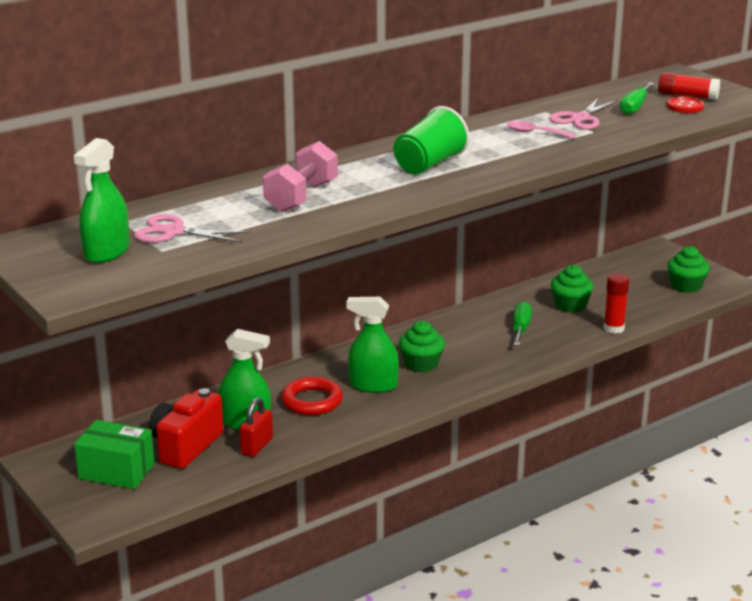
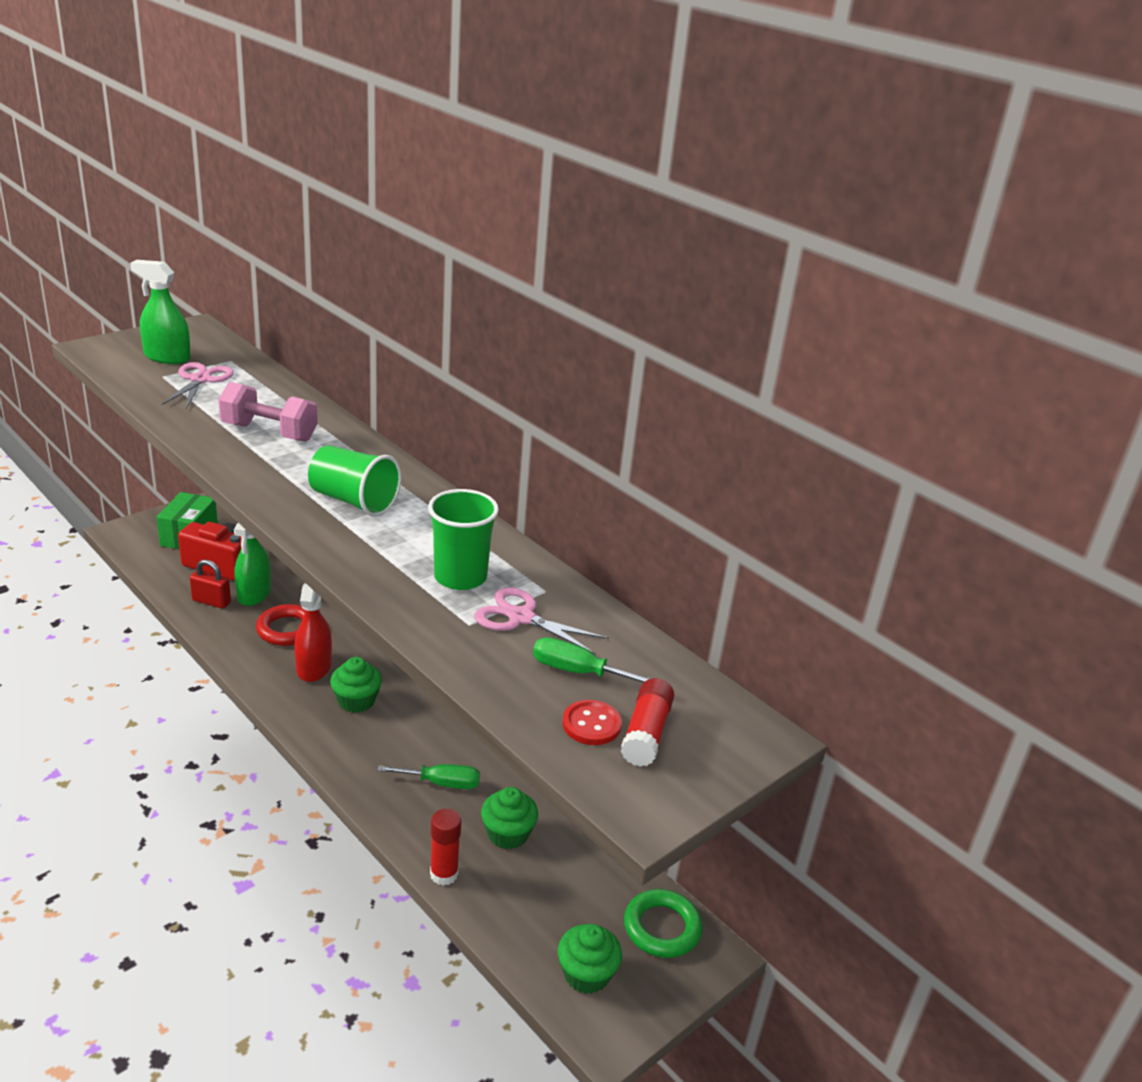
camera: 80 degrees right, 5 degrees up
(373, 385) = (314, 667): green spray bottle -> red spray bottle
(535, 133) = (460, 577): pink spoon -> green cup
(643, 261) = (662, 928): none -> green ring

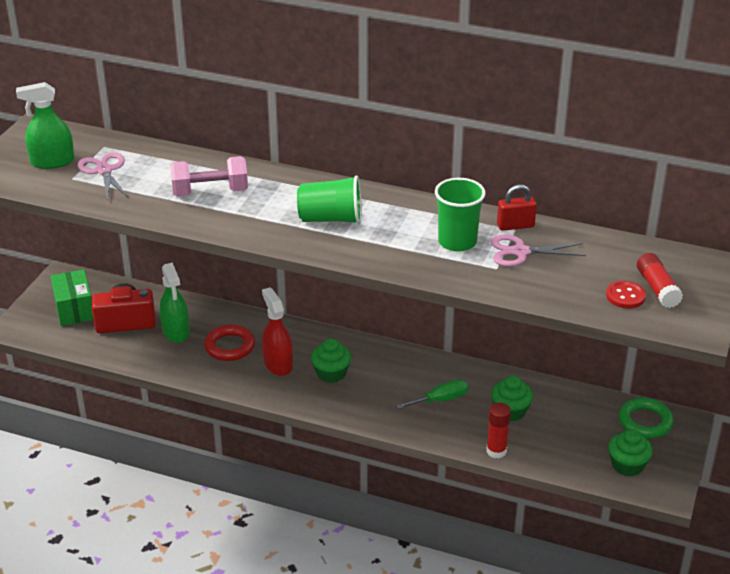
camera: 25 degrees left, 5 degrees up
(211, 601) = (151, 350): red padlock -> red padlock (515, 226)
(578, 672) = (586, 270): green screwdriver -> none

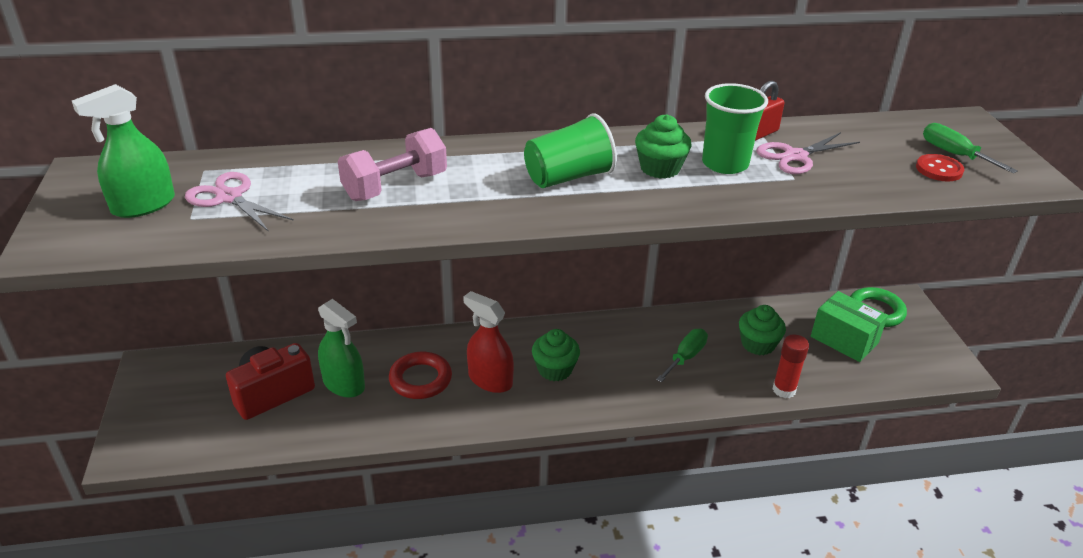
camera: 30 degrees left, 0 degrees up
(74, 309) = (194, 401): green box -> green box (844, 340)
(627, 465) = (903, 358): green cupcake -> green cupcake (660, 168)
(657, 288) = (954, 154): red glue stick -> green screwdriver

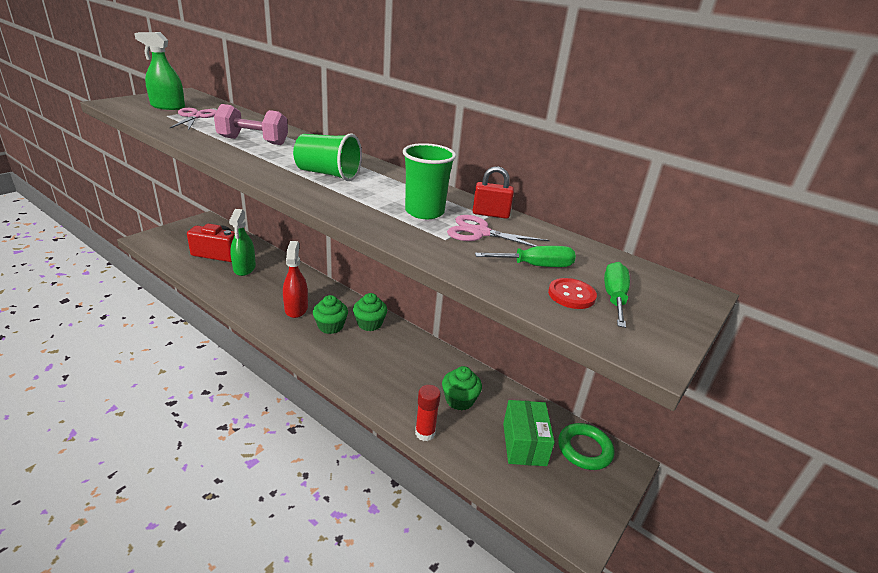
camera: 45 degrees right, 5 degrees down
(420, 379) = (272, 287): red ring -> none
(660, 168) = (382, 194): green cupcake -> green cupcake (369, 324)
(685, 357) = (404, 372): green screwdriver -> green screwdriver (535, 266)

